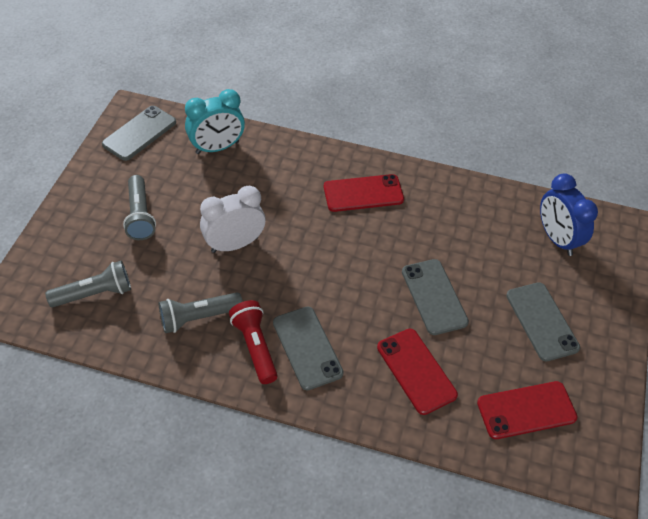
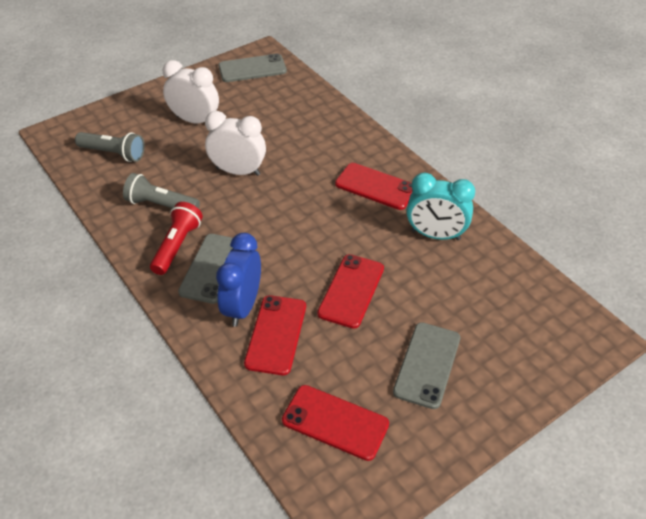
camera: 40 degrees right, 5 degrees down
(140, 215) = (195, 120): grey flashlight -> white clock
(217, 148) = (296, 102): turquoise clock -> turquoise clock (435, 235)
(434, 296) = (351, 291): grey phone -> red phone
(557, 239) = (516, 310): blue clock -> blue clock (242, 306)

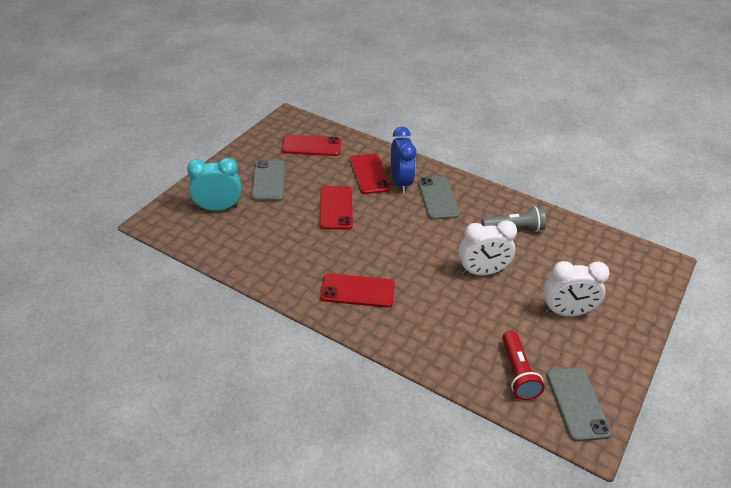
camera: 155 degrees right, 5 degrees down
(113, 154) = (595, 259): grey flashlight -> none
(177, 246) = (474, 205): red flashlight -> red flashlight (517, 373)
(252, 69) = (577, 403): grey phone -> grey phone turned 60 degrees counterclockwise
(435, 235) = (289, 262): turquoise clock -> turquoise clock (218, 208)

